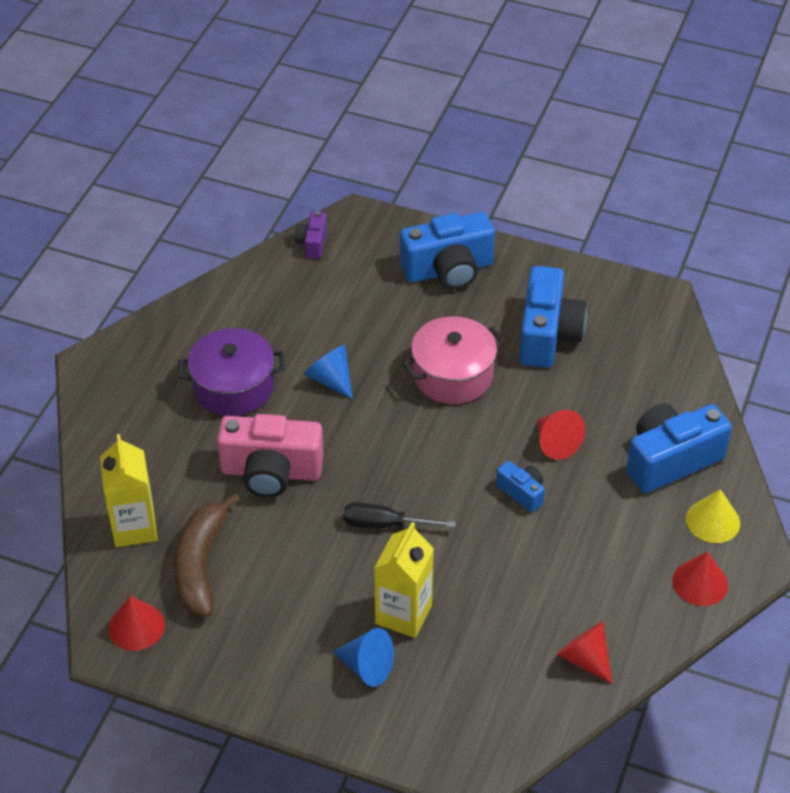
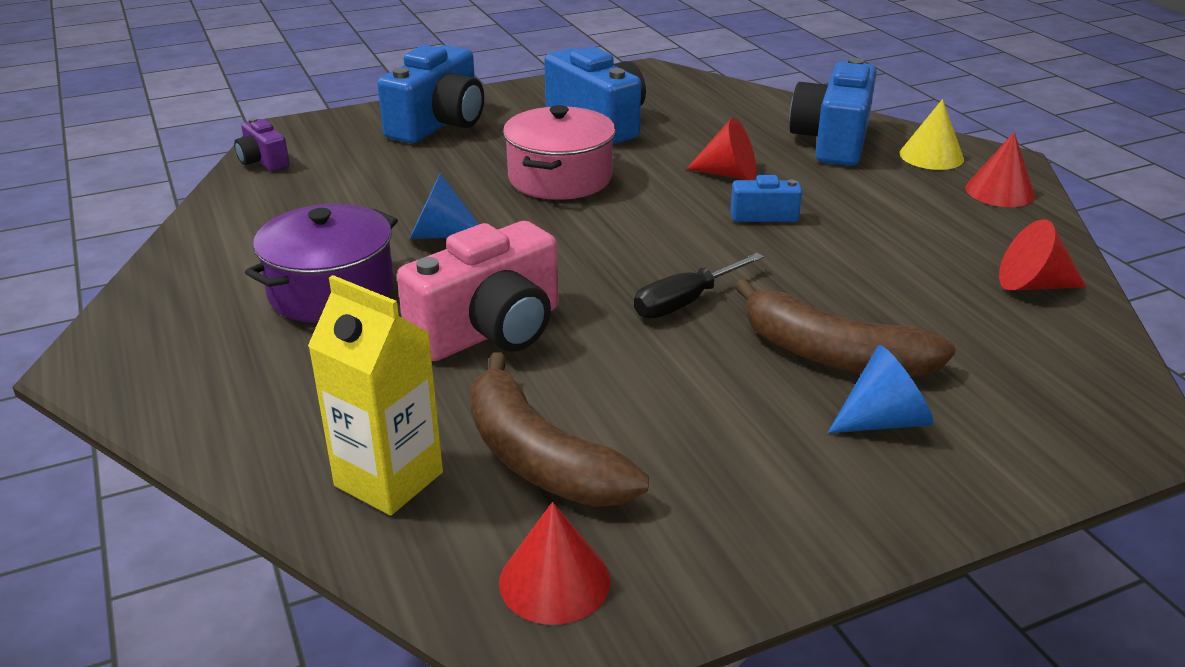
camera: 45 degrees left, 15 degrees down
(403, 614) = (832, 355): yellow carton -> brown banana

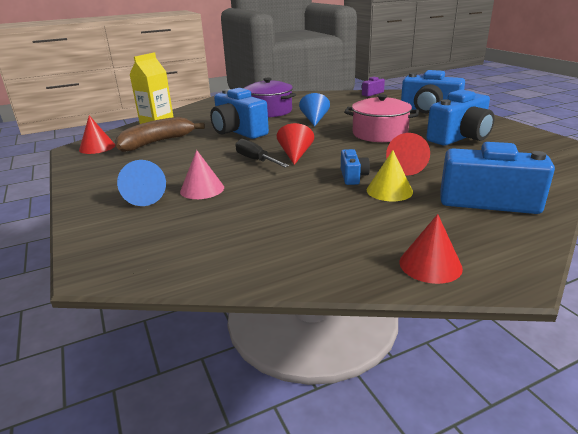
camera: 90 degrees right, 5 degrees down
(490, 331) = (238, 132): pink camera -> blue camera
(832, 355) = (202, 189): brown banana -> pink cone
(931, 156) = (489, 239): yellow cone -> yellow cone (389, 191)
(1032, 285) = (268, 257): red cone -> red cone (295, 155)

